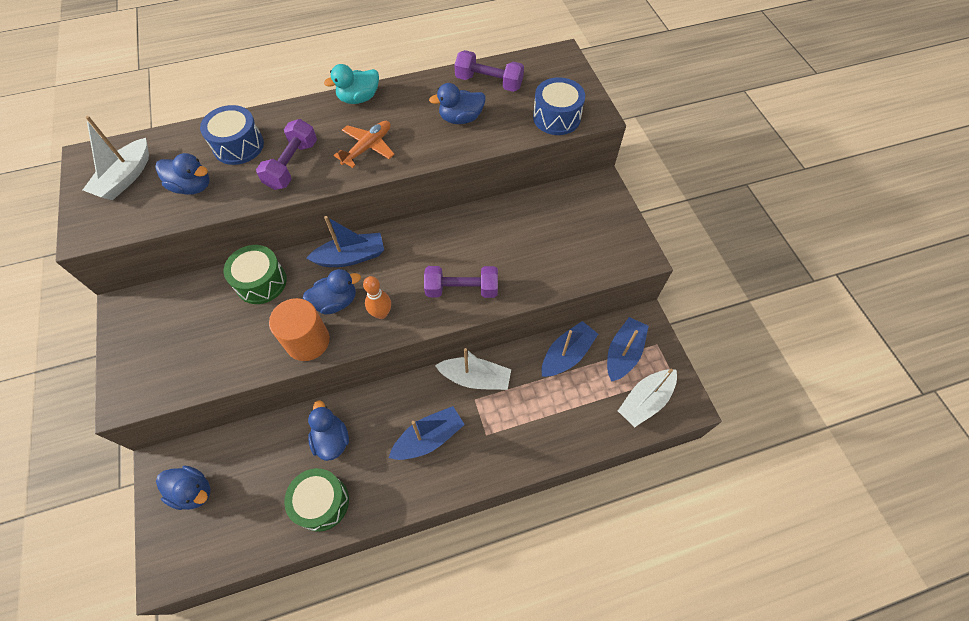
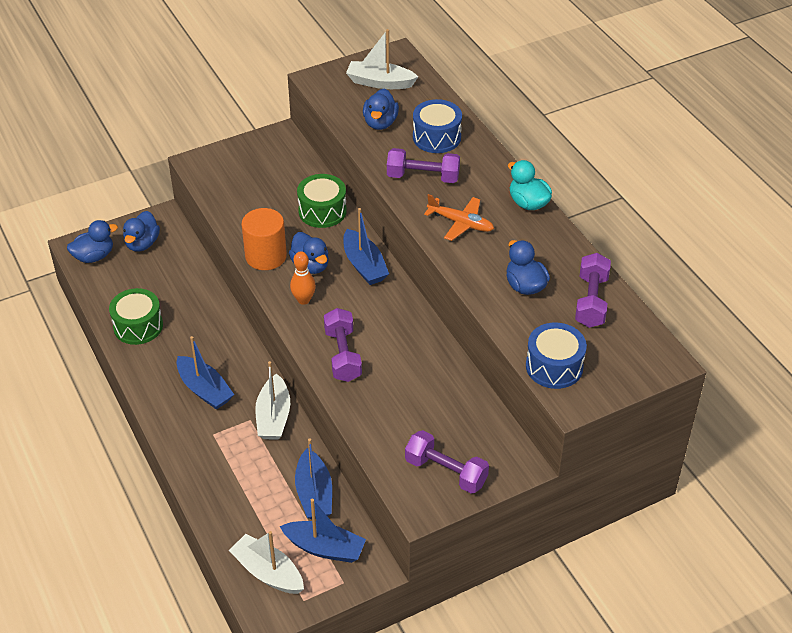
camera: 80 degrees right, 15 degrees down
(331, 439) = (196, 320): blue duck -> blue duck (94, 256)
(566, 355) = (314, 493): blue boat -> blue boat turned 45 degrees clockwise
(605, 233) = (446, 472): none -> purple dumbbell

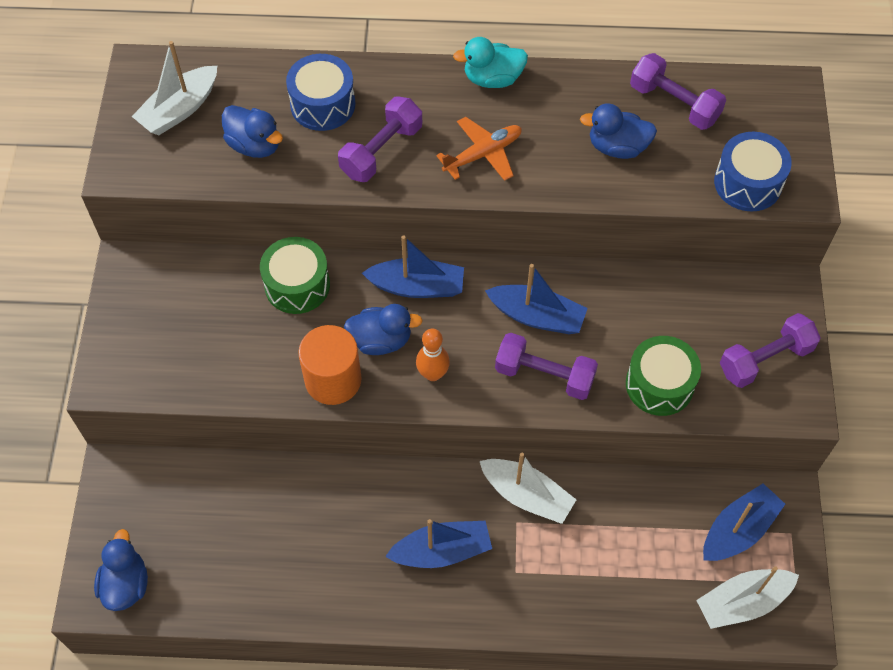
camera: 60 degrees left, 15 degrees up
(138, 326) = (289, 582): green drum -> green drum (659, 384)
(142, 243) = (144, 516): blue duck -> none
(314, 493) = (659, 505): blue boat -> blue boat (537, 316)

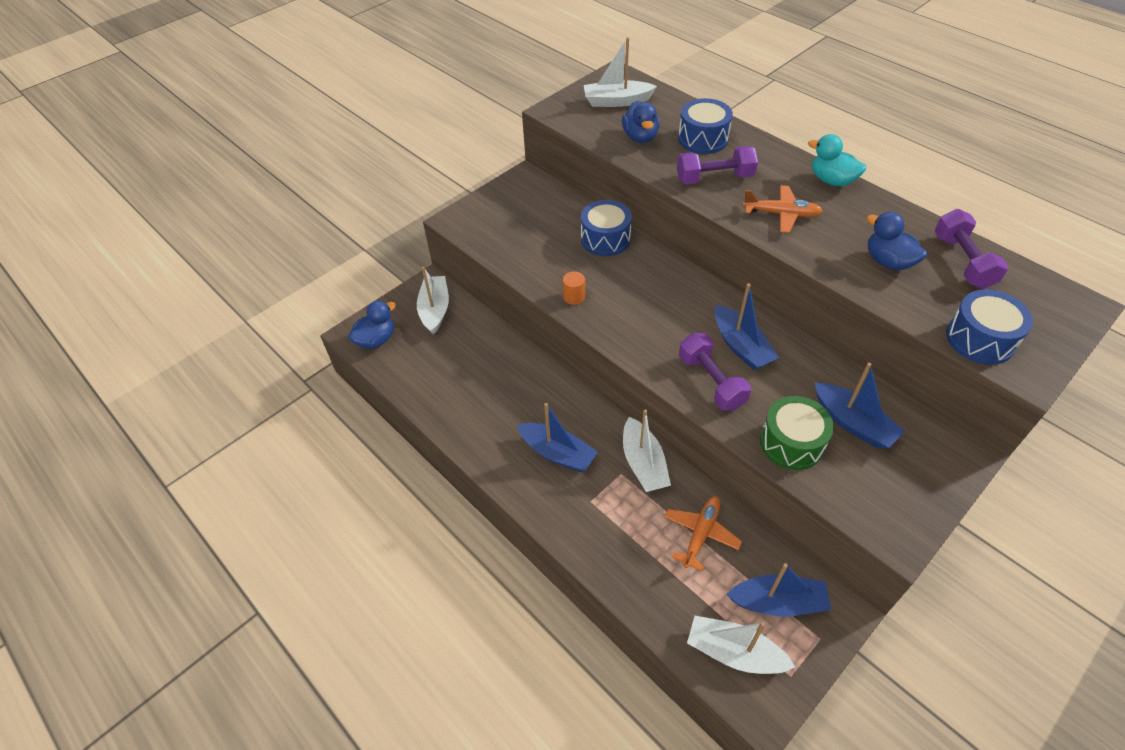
camera: 45 degrees right, 10 degrees down
(154, 497) = (435, 310): none -> white boat
(297, 285) = (605, 239): green drum -> blue drum
(333, 380) = (574, 297): orange cylinder -> orange cylinder, size x0.50
(381, 340) = (624, 295): blue duck -> none
(417, 286) = (677, 282): blue boat -> blue boat (853, 423)
(433, 374) = (637, 332): orange bowling pin -> none
(632, 521) = (700, 534): none -> orange plane
(765, 359) = (896, 485): purple dumbbell -> none

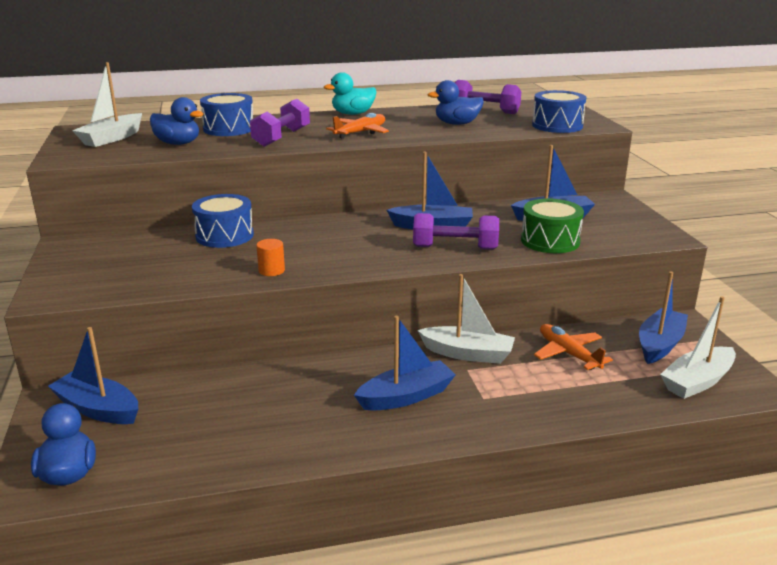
camera: 60 degrees left, 25 degrees down
(435, 310) = (98, 409): white boat -> blue boat

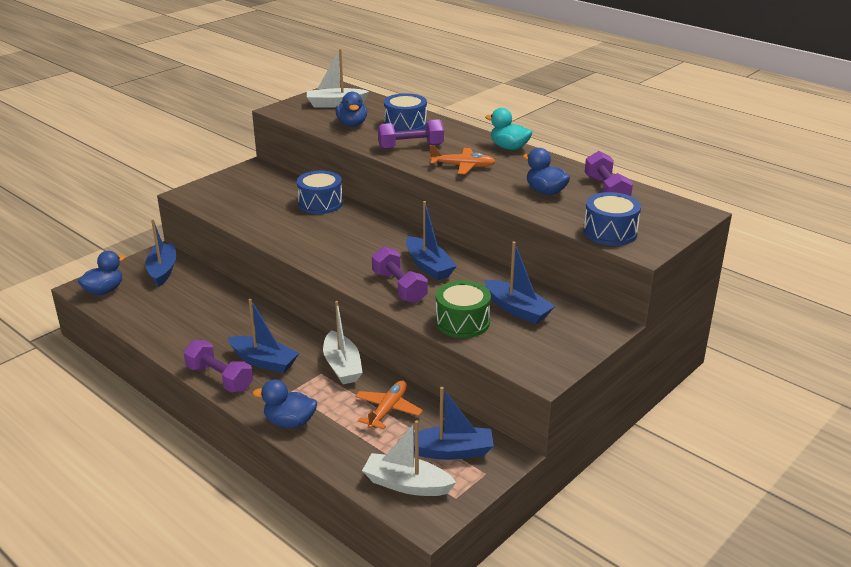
camera: 55 degrees right, 5 degrees up
(271, 270) = (286, 239): orange cylinder -> none
(408, 437) = (219, 378): none -> purple dumbbell
(542, 415) = (289, 422): none -> blue duck

